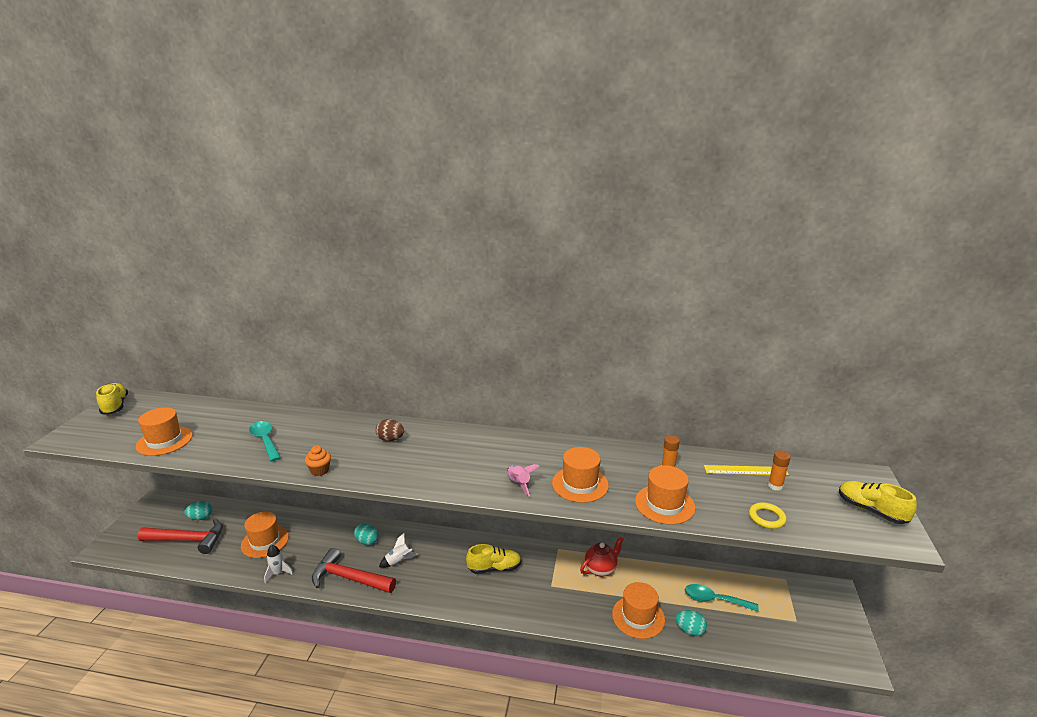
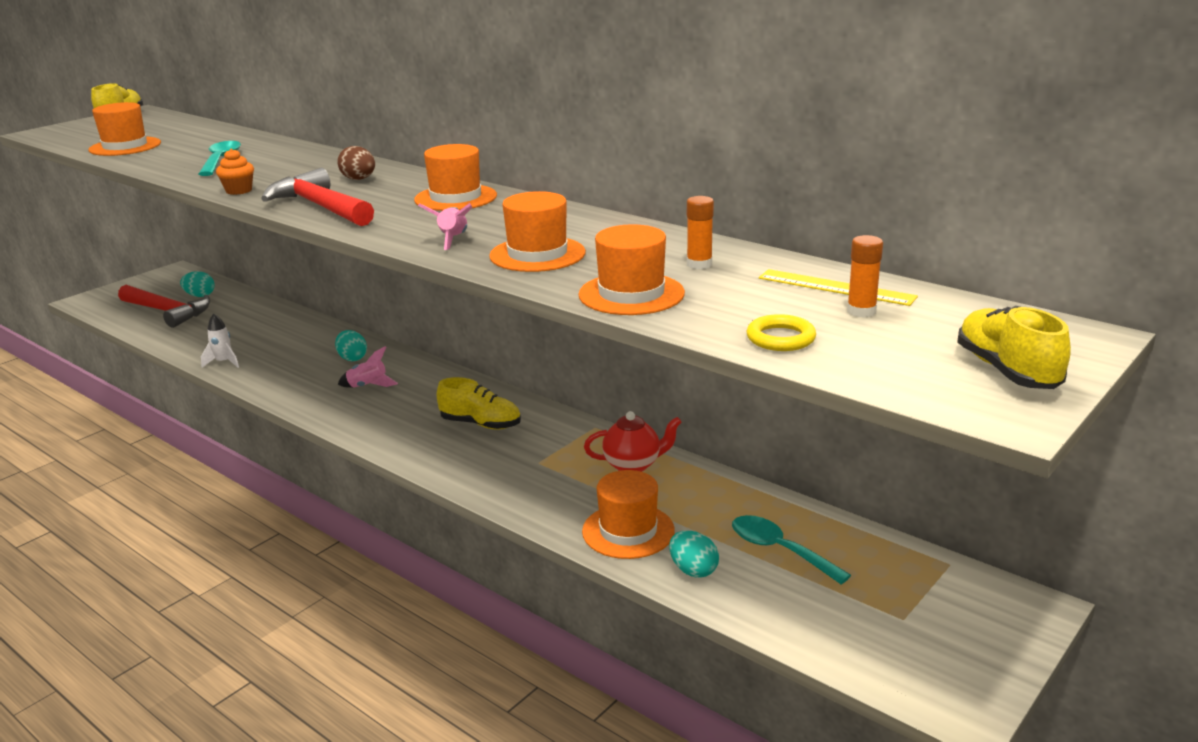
camera: 30 degrees right, 0 degrees up
(265, 541) = (241, 331): orange hat -> orange hat (455, 198)
(349, 578) = (293, 386): red hammer -> red hammer (320, 207)
(398, 561) = (368, 386): white rocket -> pink rocket

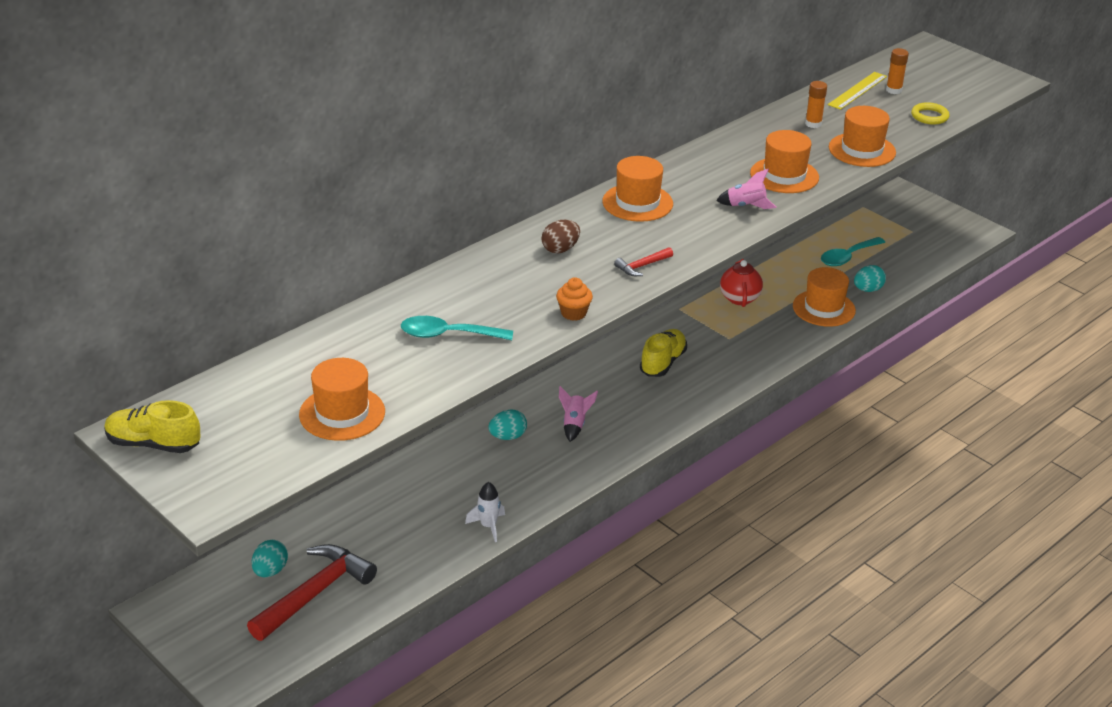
camera: 85 degrees left, 10 degrees up
(320, 207) = (642, 266): red hammer -> red hammer, size x0.46
(1007, 371) = (968, 71): yellow shoe -> none

